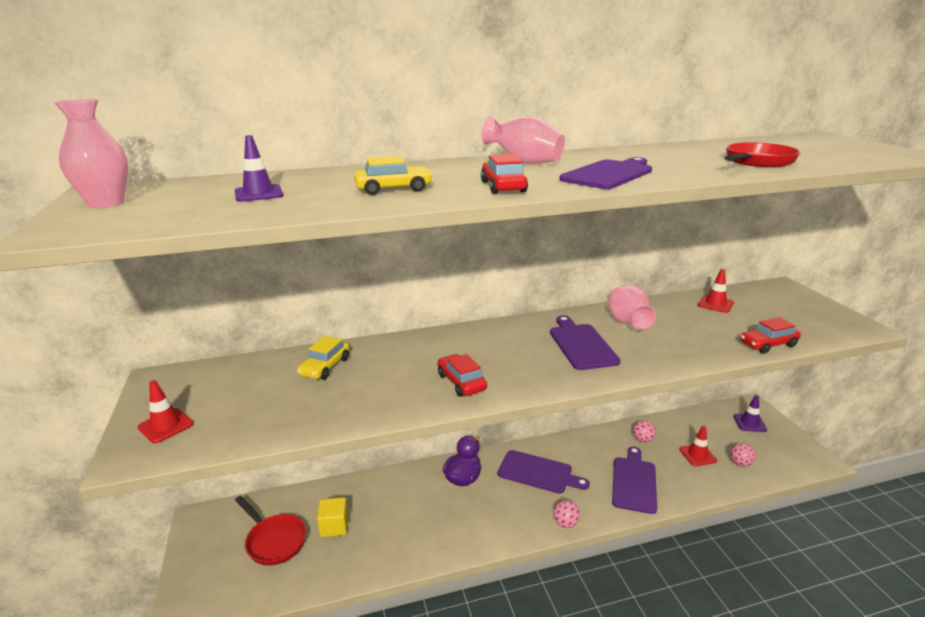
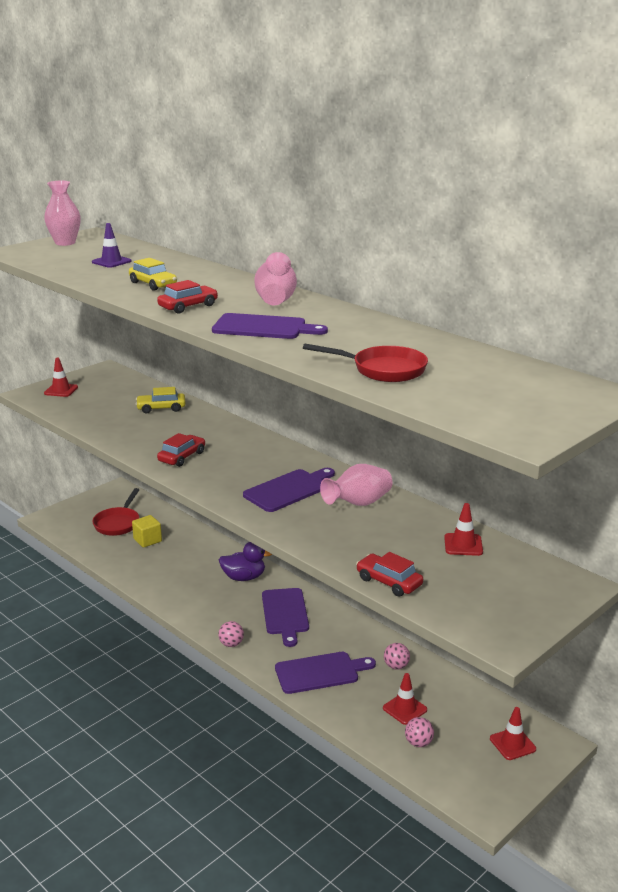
camera: 60 degrees right, 0 degrees up
(749, 423) = (512, 744): purple traffic cone -> red traffic cone

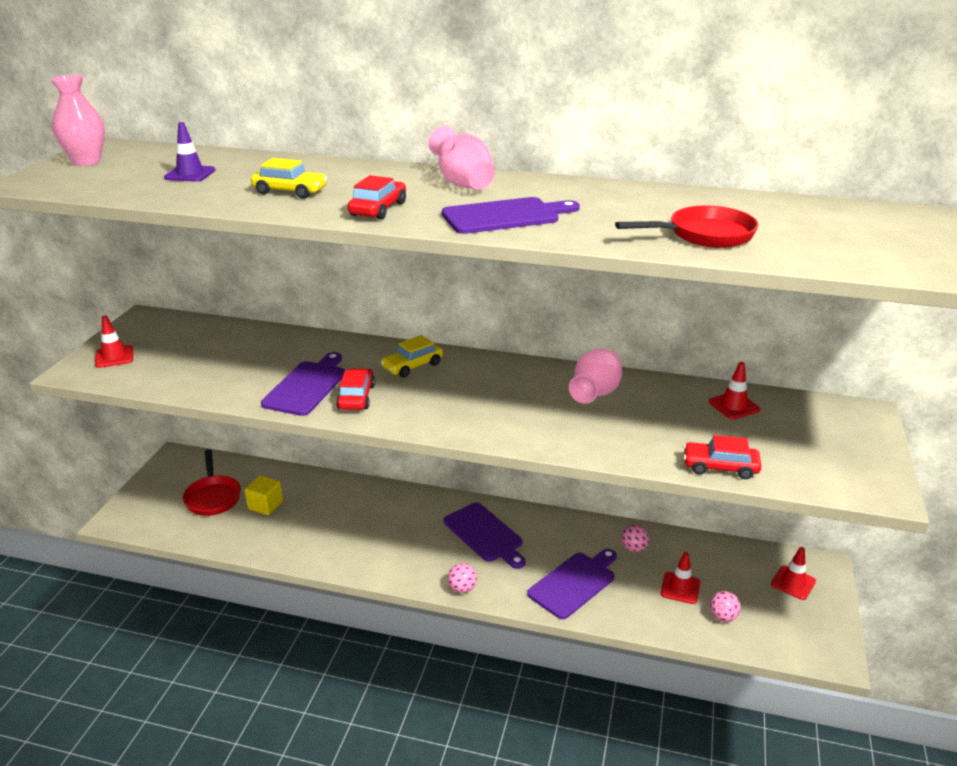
camera: 30 degrees left, 5 degrees up
(161, 408) = (267, 347): yellow car -> yellow car (412, 366)
(244, 577) = (408, 510): purple duck -> none
(289, 490) = (512, 400): purple cutting board -> purple cutting board (307, 386)

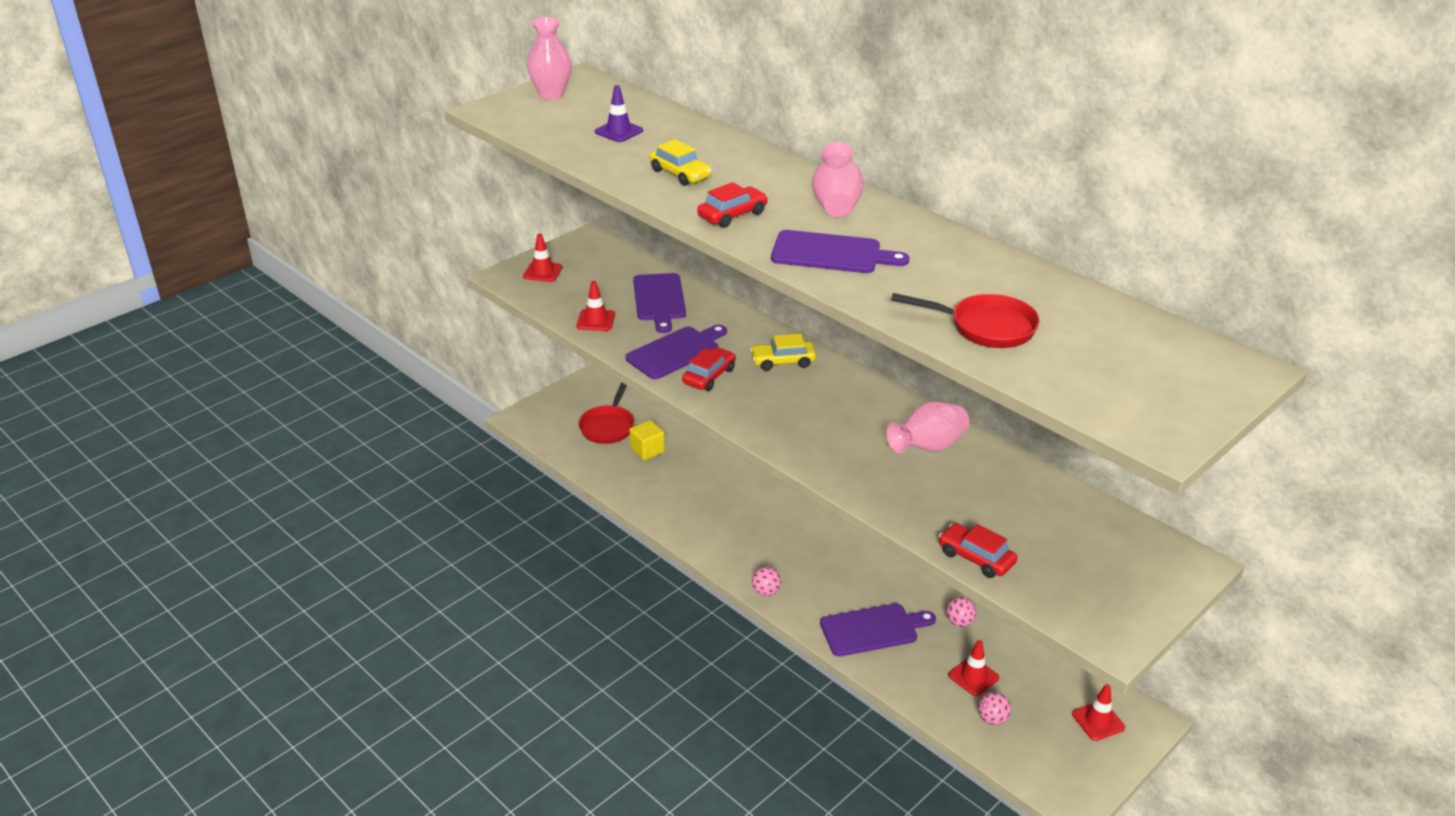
camera: 30 degrees right, 5 degrees up
(485, 534) = (824, 552): purple cutting board -> purple cutting board (659, 300)
(734, 406) = (1056, 507): red traffic cone -> red traffic cone (596, 320)

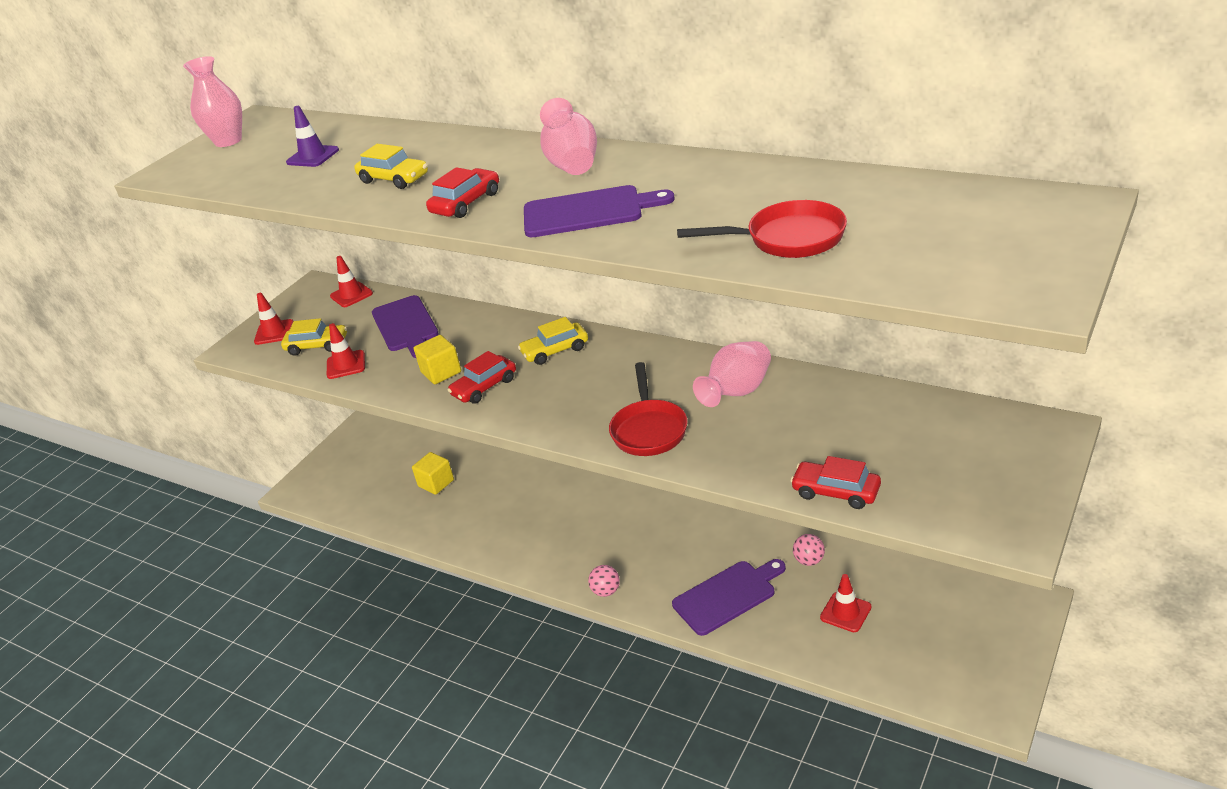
camera: 10 degrees left, 0 degrees up
(576, 295) = (317, 346): none -> yellow car
(608, 426) = (388, 471): red pan -> red pan (649, 429)
(676, 351) = (441, 372): purple cutting board -> yellow cube
(709, 376) = (484, 387): red car -> red car turned 150 degrees counterclockwise
(992, 719) = (882, 650): pink ball -> none
(1098, 721) = (984, 618): red traffic cone -> red traffic cone (351, 295)

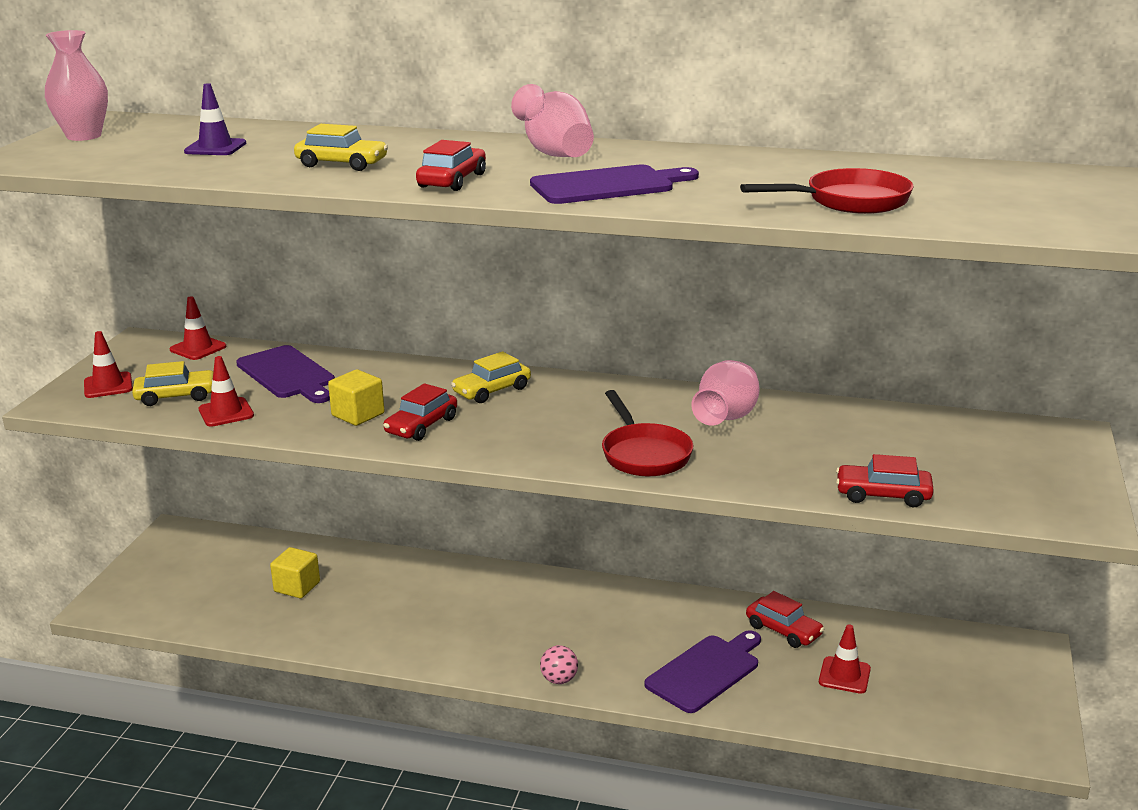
camera: 20 degrees left, 10 degrees down
(809, 560) = (783, 630): pink ball -> red car

